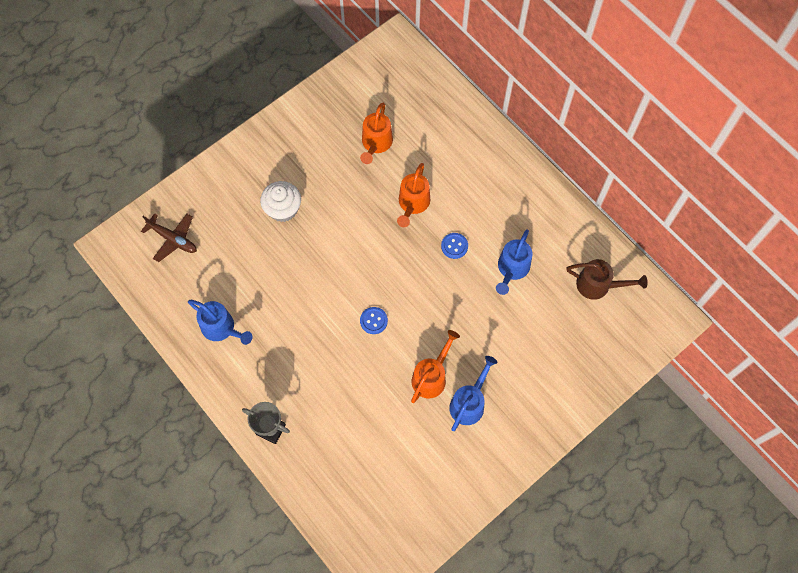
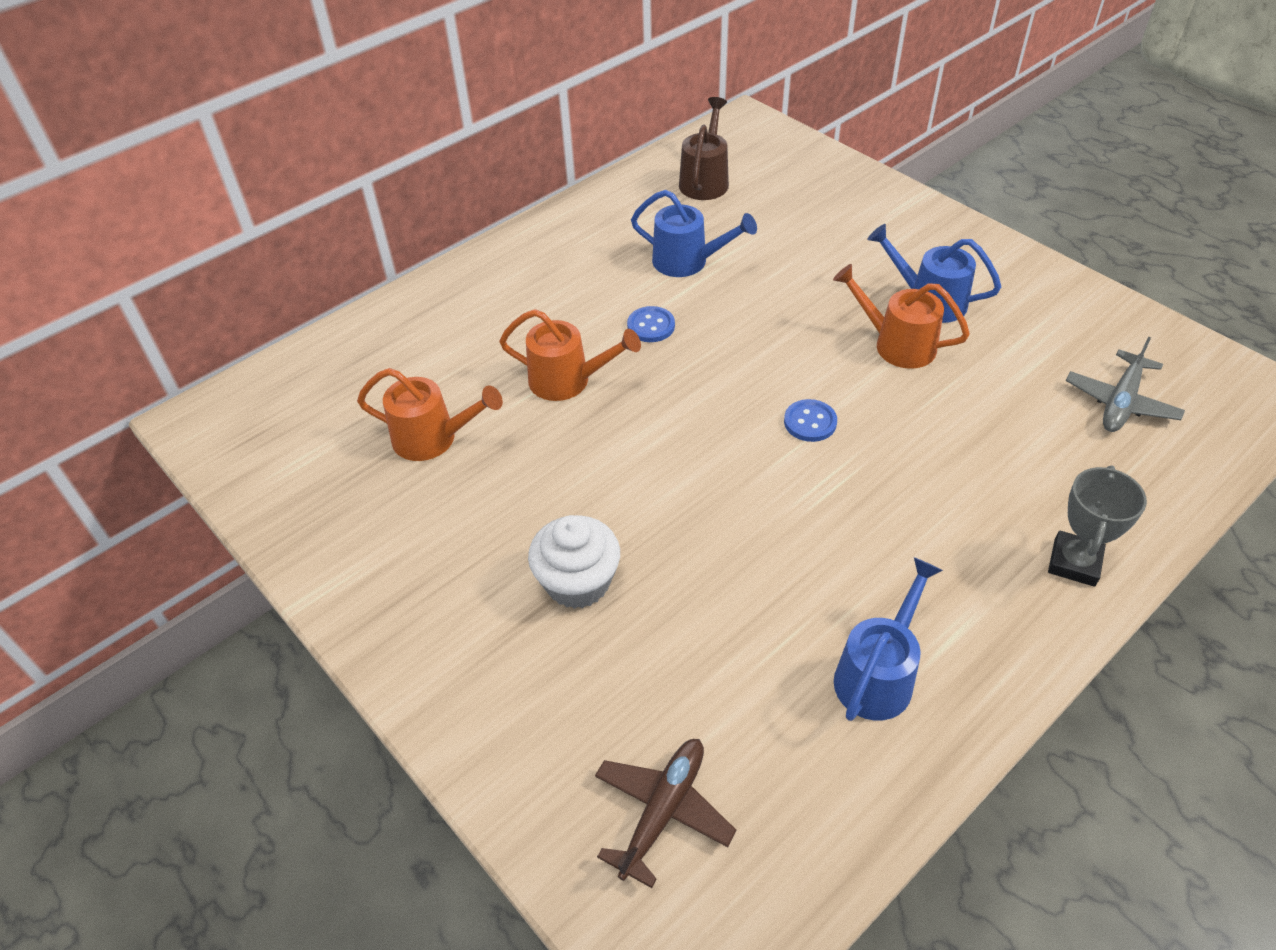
camera: 90 degrees left, 20 degrees down
(376, 489) = (1120, 402): none -> grey plane

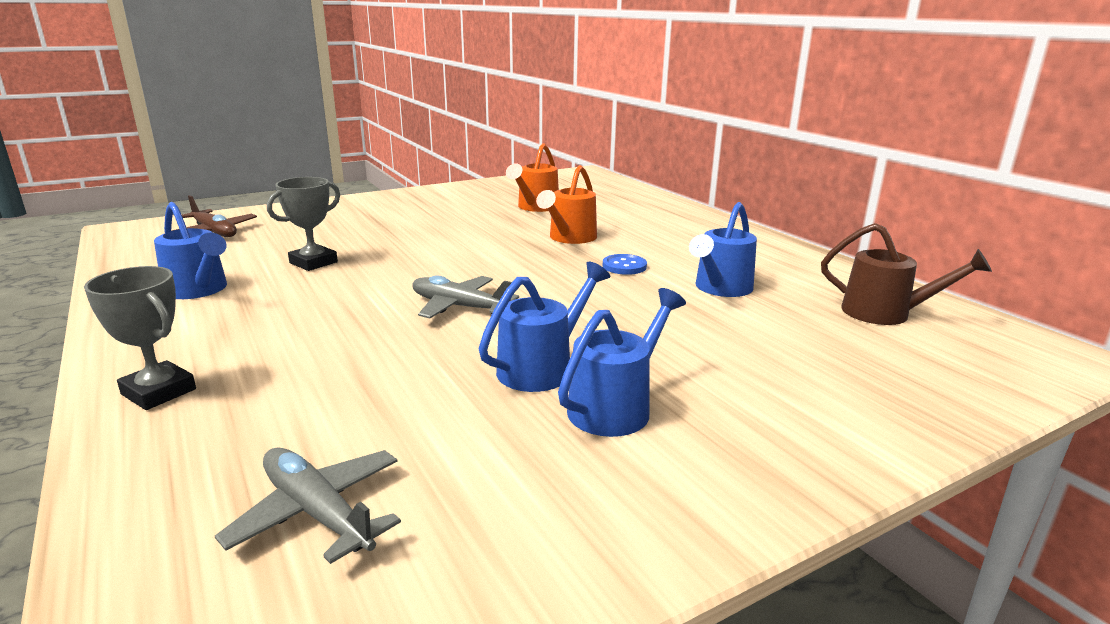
camera: 100 degrees right, 25 degrees down
(577, 582) = (384, 228): white cupcake -> none
(742, 601) = (313, 262): none -> grey trophy
(810, 422) = (459, 307): blue button -> grey plane
(896, 344) = (542, 367): orange watering can -> blue watering can

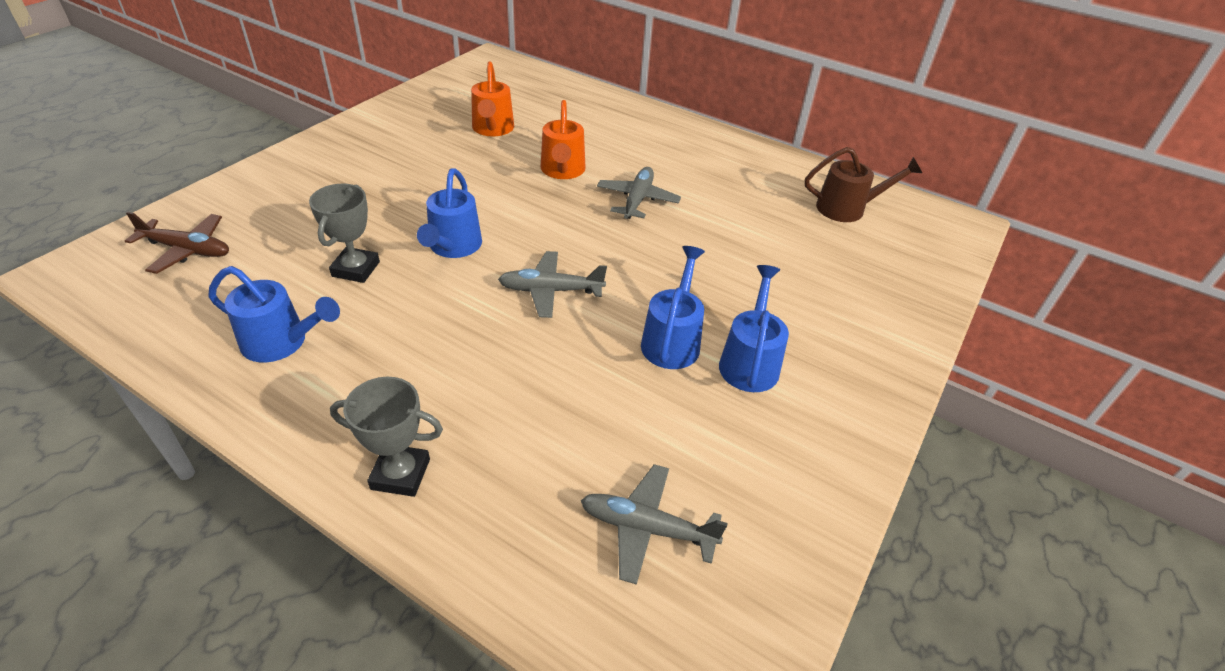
camera: 30 degrees left, 20 degrees up
(624, 266) = (637, 200): blue button -> grey plane
(720, 289) = (727, 210): blue watering can -> blue watering can (453, 247)

